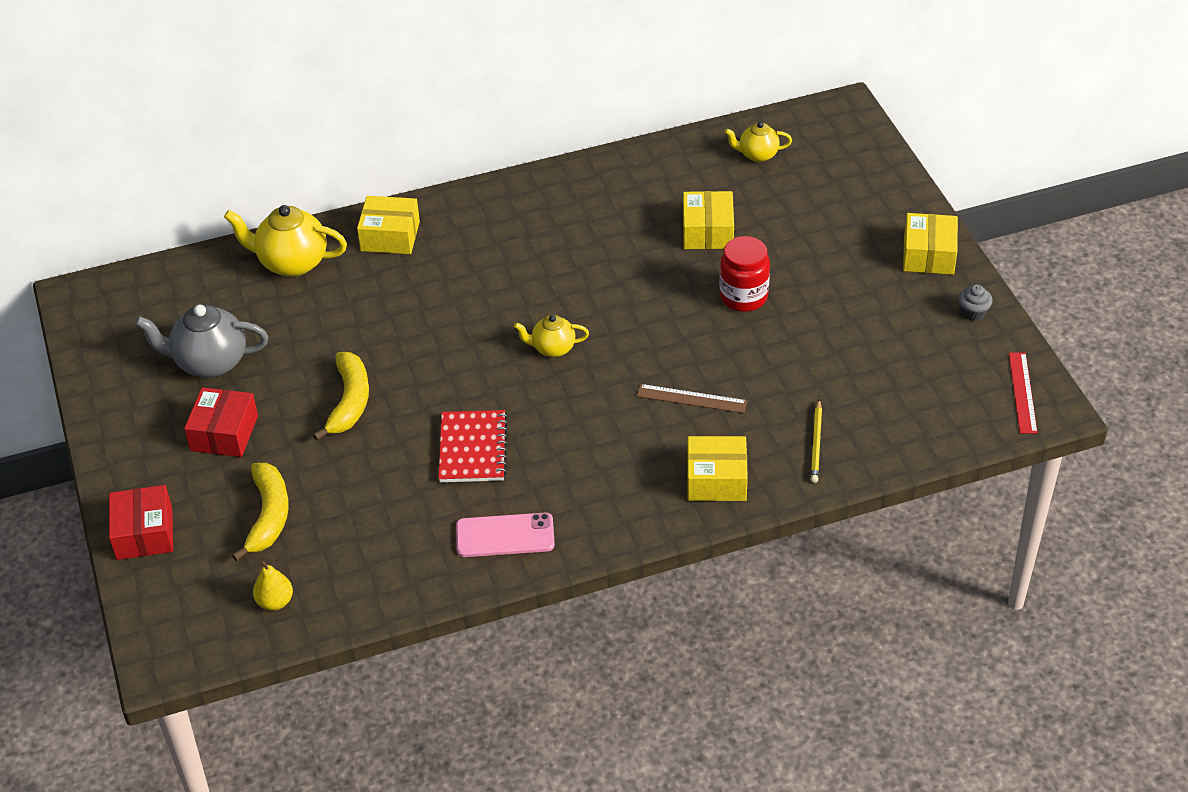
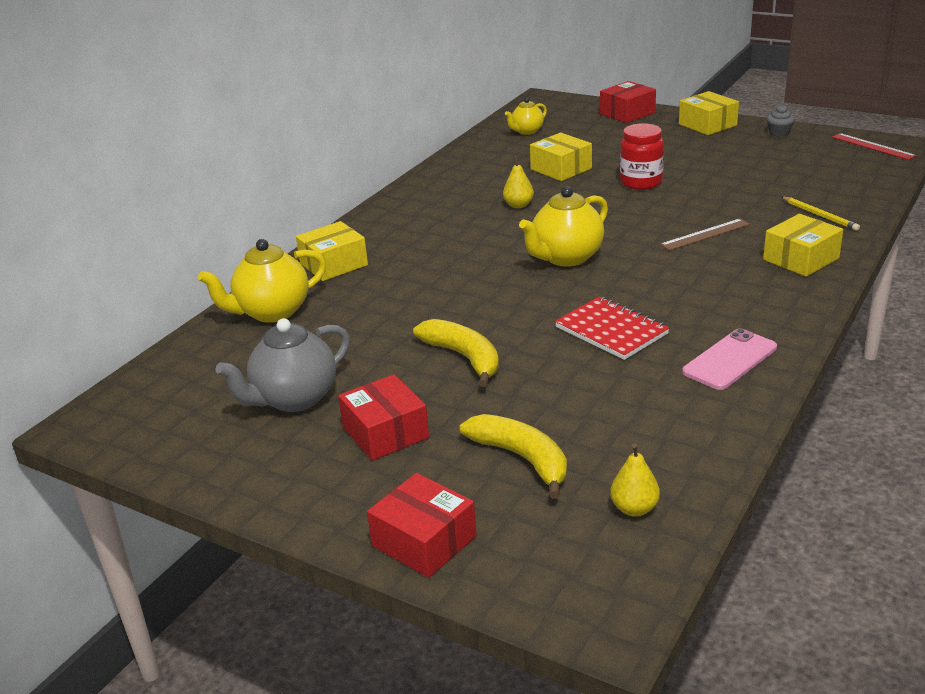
camera: 40 degrees left, 15 degrees down
(552, 348) = (566, 258): yellow teapot -> yellow teapot, size x1.72
(607, 258) = (518, 205): none -> yellow pear
(885, 186) = (627, 113): none -> red box

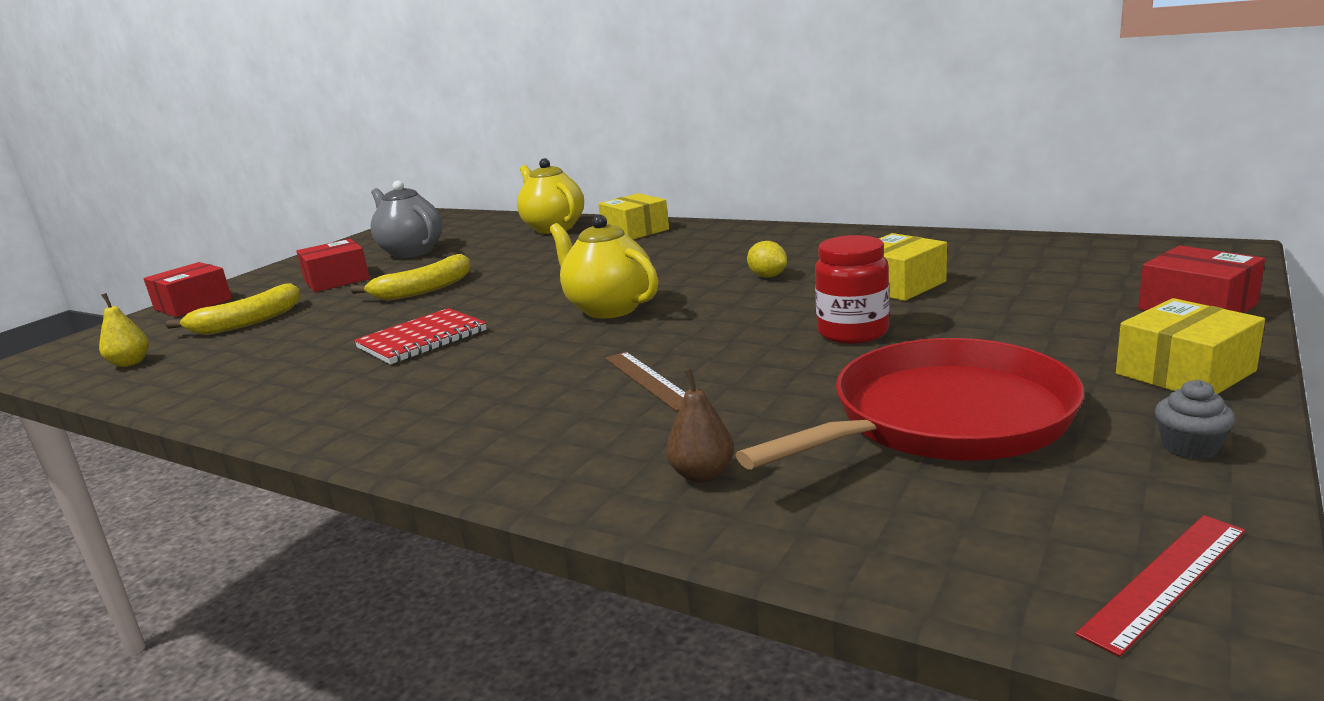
camera: 90 degrees right, 10 degrees down
(518, 205) = (767, 276): yellow pear -> yellow lemon
(527, 131) = (1048, 256): yellow teapot -> none
(730, 360) = (305, 398): pink phone -> none
(756, 168) = (942, 419): none -> red pan
(801, 259) = (533, 449): yellow box -> none
(819, 215) = (702, 474): yellow pencil -> brown pear

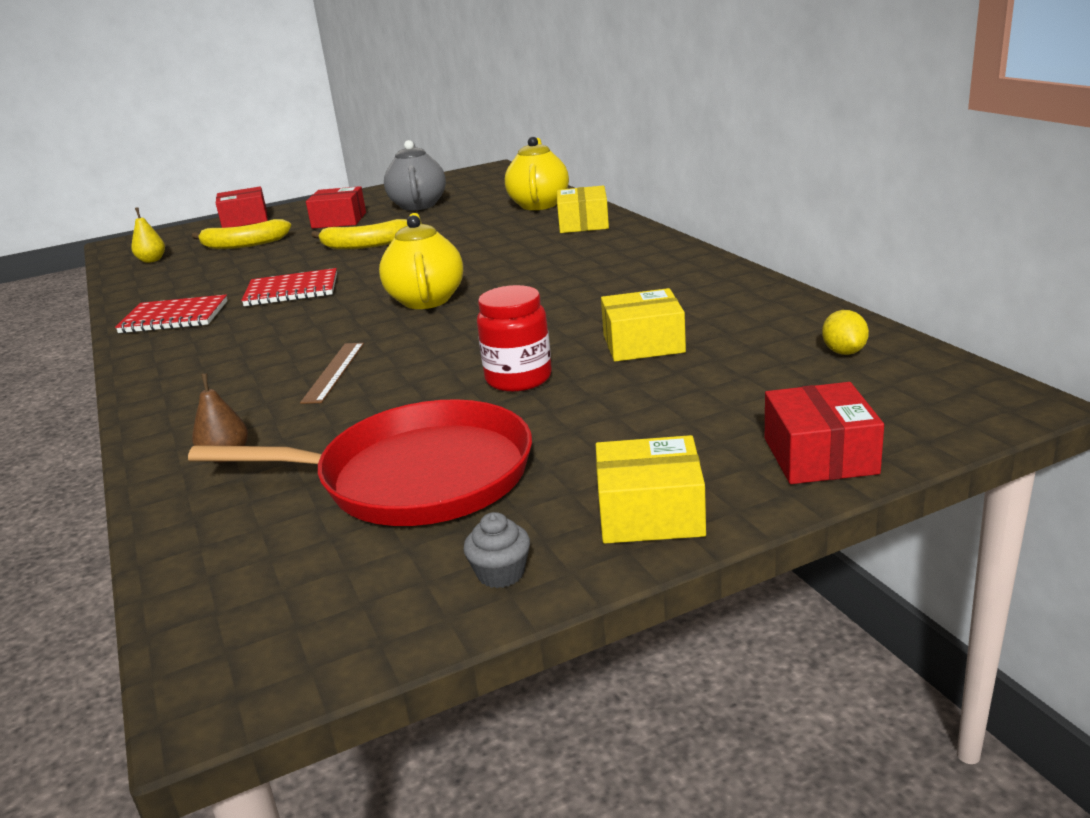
camera: 35 degrees right, 5 degrees up
(308, 397) = (174, 317): none -> red notebook
(767, 276) = (576, 302): yellow lemon -> yellow lemon (844, 352)
(1165, 580) = (274, 649): red ruler -> none

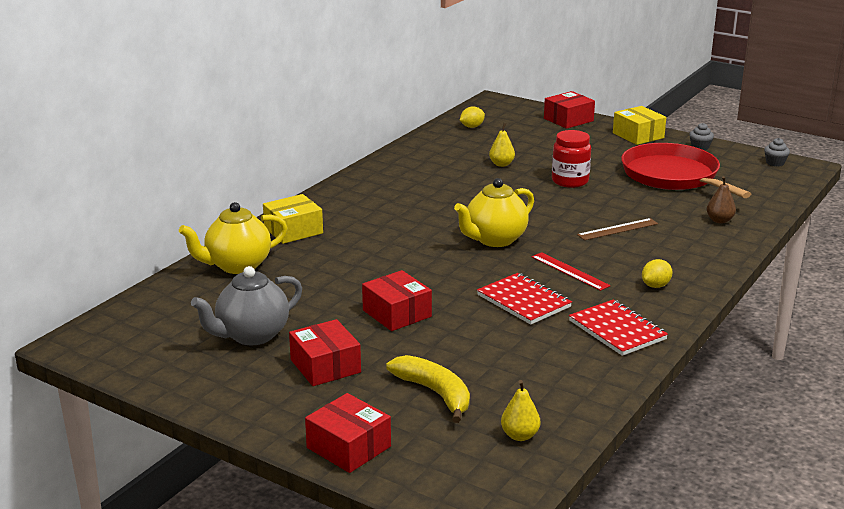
camera: 125 degrees left, 0 degrees up
(192, 356) = (655, 285): none -> yellow lemon
(294, 649) = (775, 163): none -> grey cupcake
(299, 321) = (570, 271): none -> red ruler
(365, 245) = (397, 313): yellow banana -> red box
(643, 344) = (501, 164): yellow box -> yellow pear

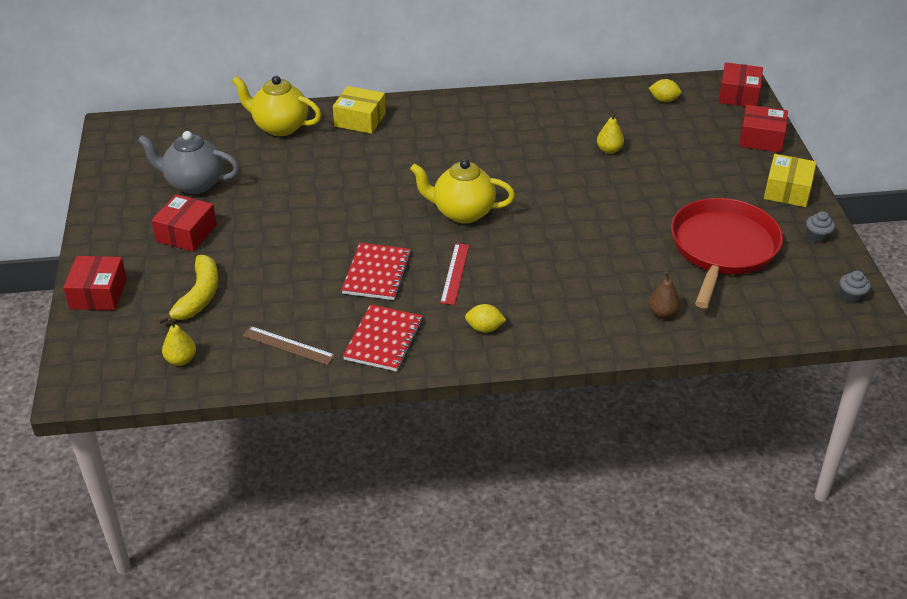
camera: 50 degrees right, 15 degrees up
(397, 313) = (290, 226): red box -> red box (738, 95)
(570, 181) = (627, 198): red jar -> none
(617, 229) = (565, 264): brown ruler -> brown ruler (288, 345)

